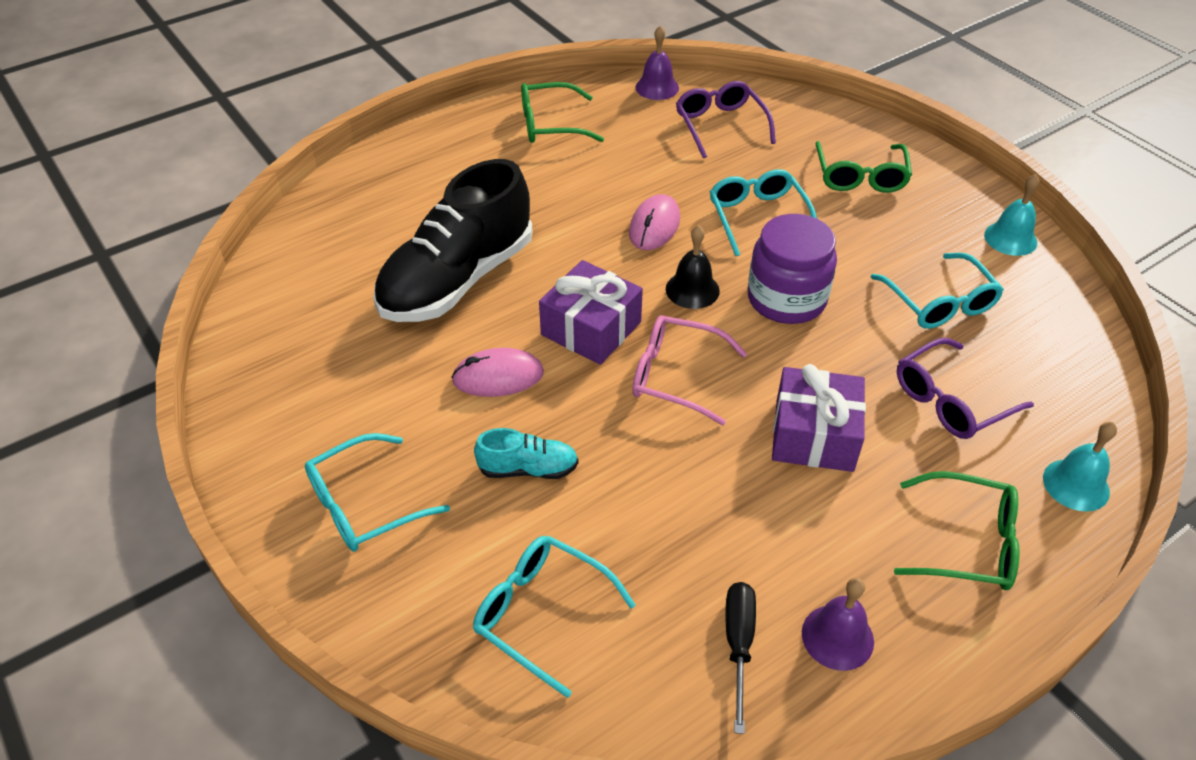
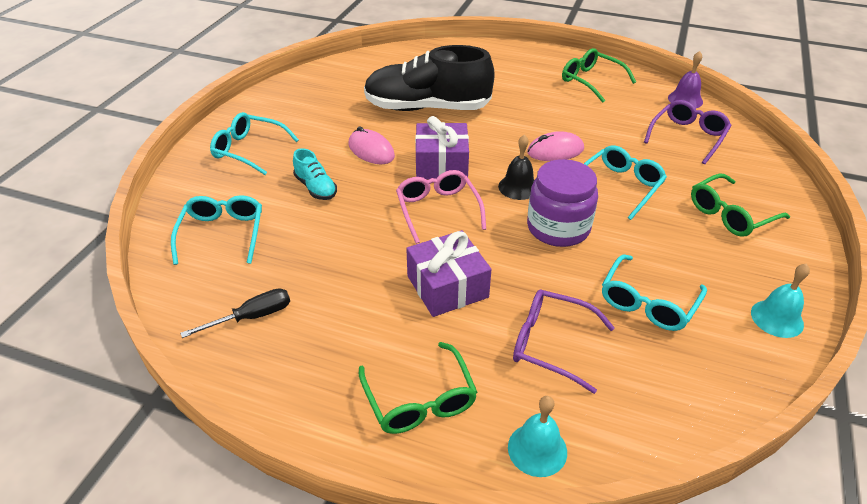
camera: 55 degrees right, 5 degrees down
(837, 637) = (288, 360): purple bell -> none

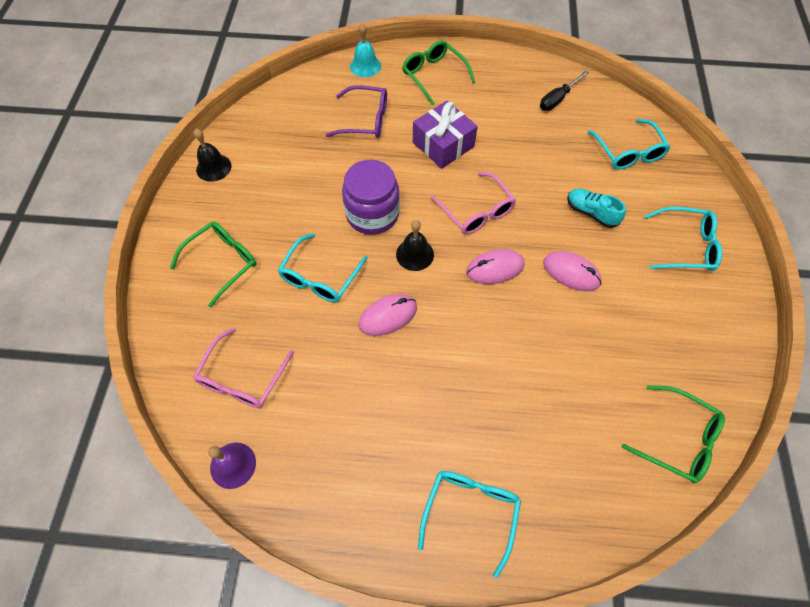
camera: 165 degrees right, 20 degrees up
(427, 108) = (548, 362): black shoe -> none
(441, 164) = (495, 268): purple gift -> pink mouse
(591, 81) = (359, 484): green glasses -> green glasses (678, 439)
(647, 303) = (302, 161): turquoise glasses -> turquoise glasses (470, 511)
(688, 136) = (242, 378): purple glasses -> pink glasses
(777, 318) = (213, 167): turquoise bell -> black bell

